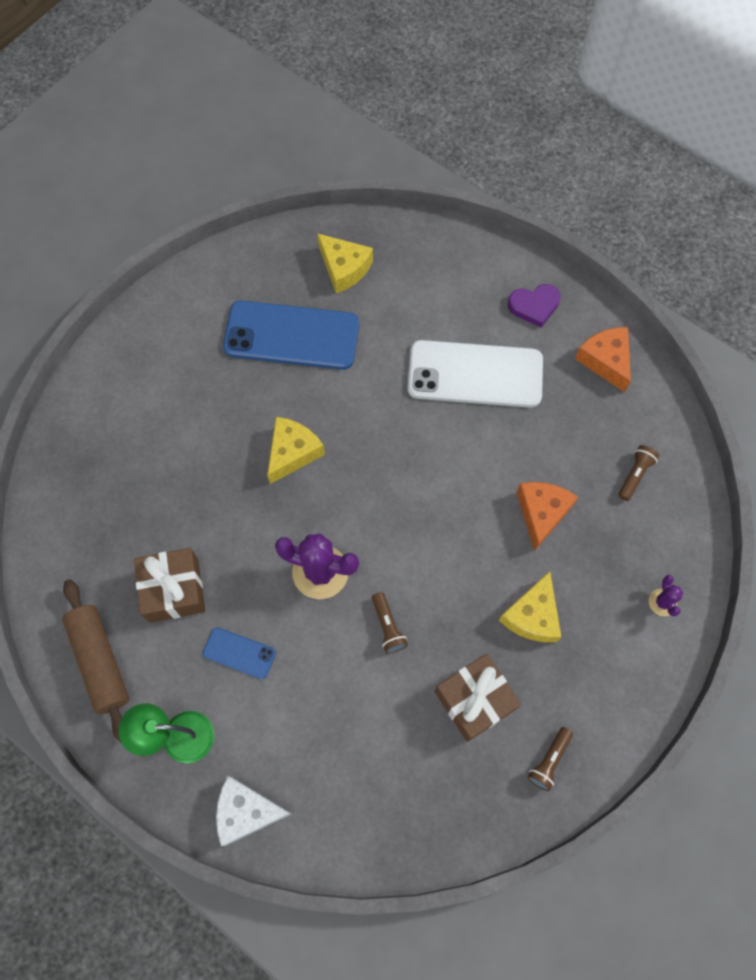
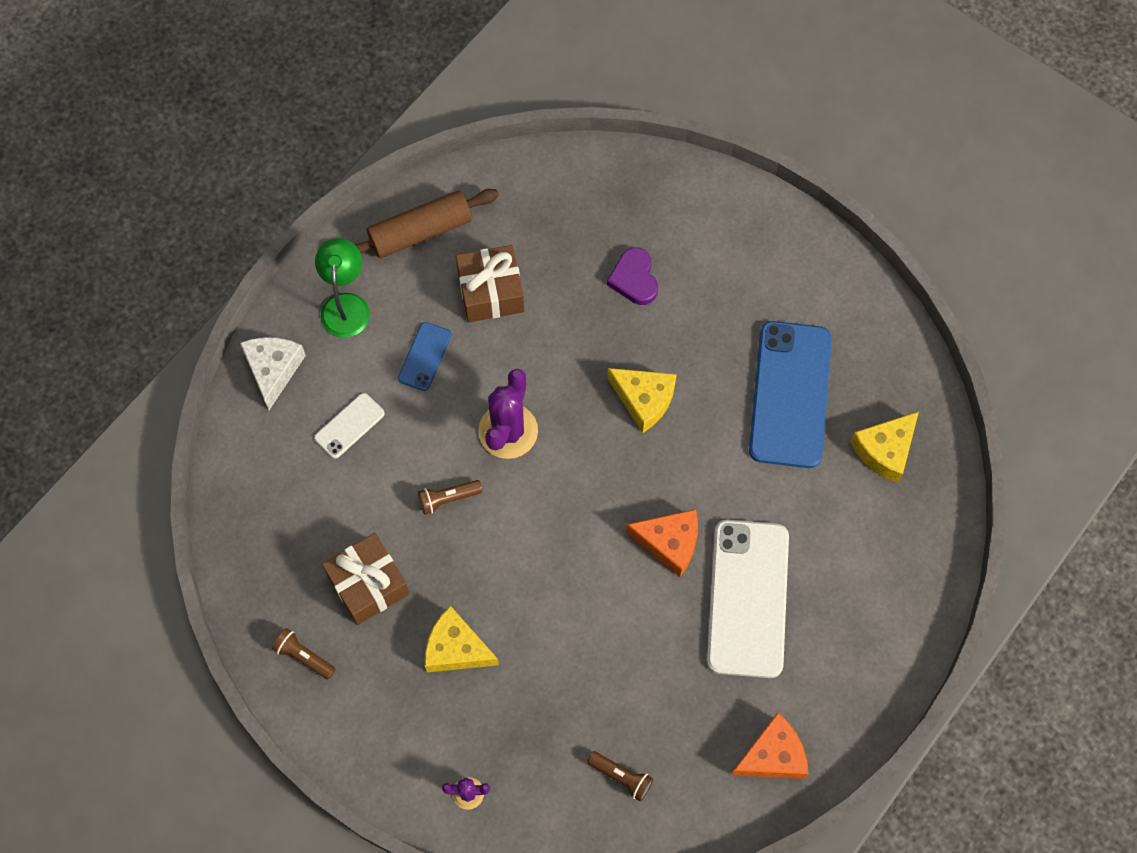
camera: 90 degrees right, 0 degrees up
(311, 726) = (349, 426): none -> white phone
(534, 306) = (845, 673): purple heart -> purple heart (634, 279)
(541, 513) = (574, 665): orange cheese -> orange cheese (669, 543)

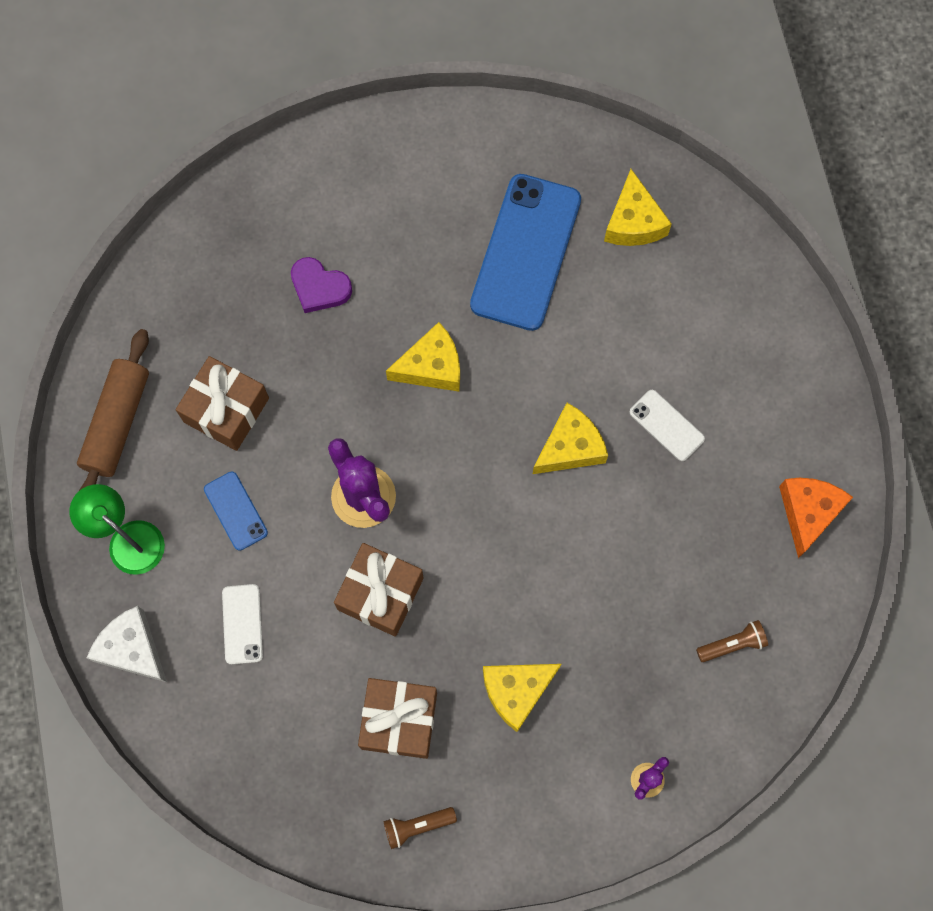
camera: 50 degrees left, 5 degrees up
(448, 499) = (380, 594): brown flashlight -> brown gift
(669, 543) = (570, 447): orange cheese -> yellow cheese
(747, 598) = (666, 425): white phone -> white phone, size x0.46
(790, 394) = (525, 252): blue phone -> blue phone turned 60 degrees clockwise

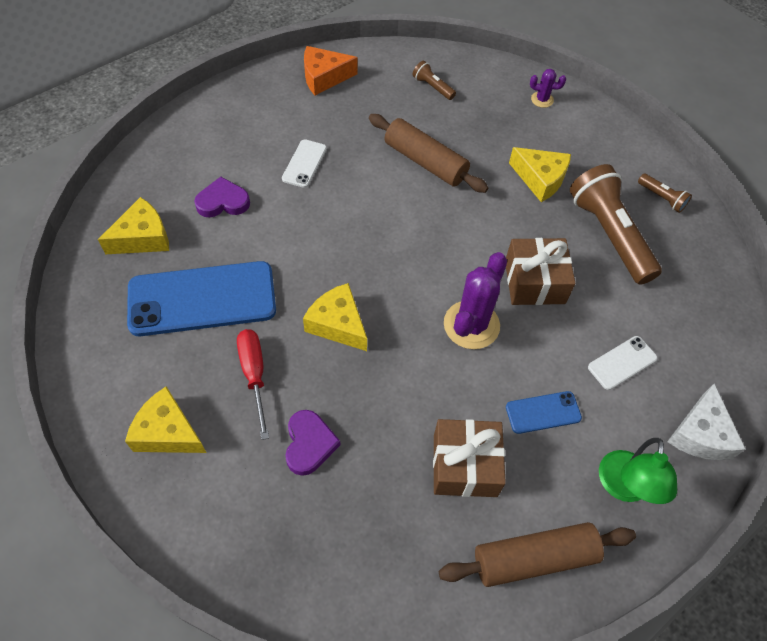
camera: 120 degrees left, 15 degrees down
(235, 511) = (543, 412): blue phone -> blue phone turned 45 degrees clockwise
(399, 720) = (608, 234): brown gift -> brown flashlight
(414, 268) = (254, 375): none -> red screwdriver
(570, 447) = (352, 211): yellow cheese -> yellow cheese (168, 432)
(606, 566) = (425, 162): none -> brown rolling pin
(647, 316) = (223, 202): none -> purple heart

